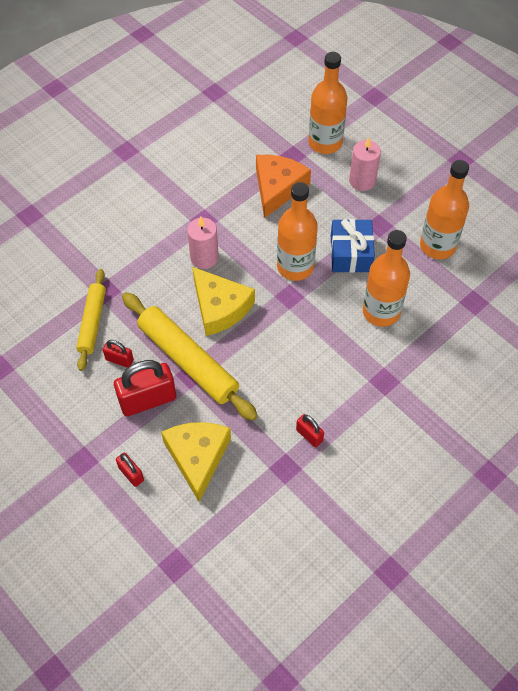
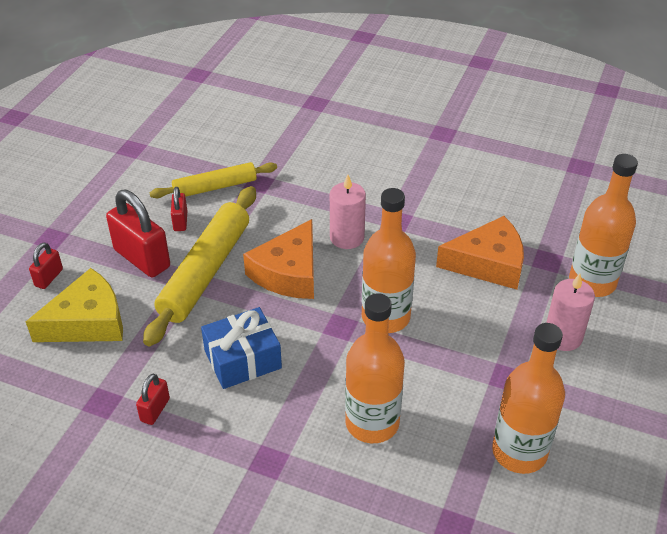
camera: 65 degrees right, 15 degrees down
(220, 307) = (289, 273): yellow cheese -> orange cheese
(351, 253) = (441, 363): blue gift -> blue gift (243, 359)

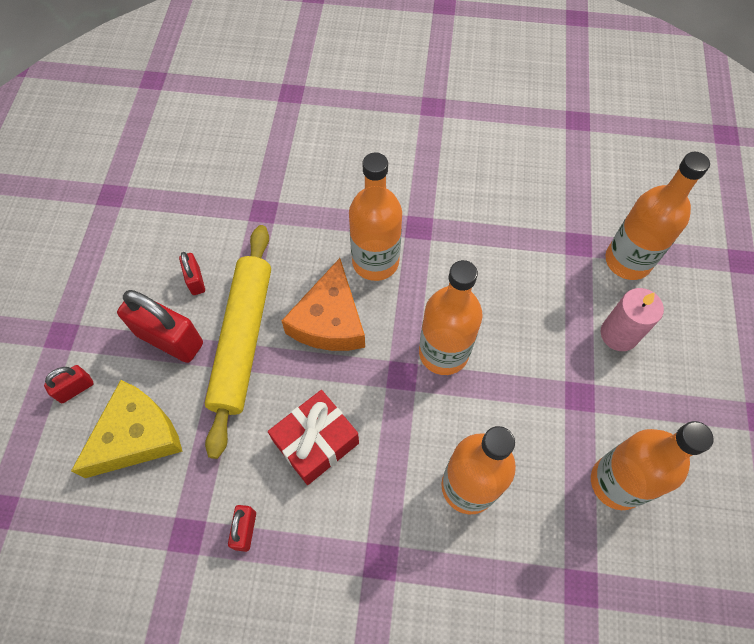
camera: 15 degrees left, 20 degrees up
(49, 278) = (75, 389): red padlock -> red padlock turned 45 degrees clockwise
(215, 187) = (218, 227): yellow rolling pin -> none
(243, 359) = (316, 442): blue gift -> red gift
(347, 237) = (375, 261): pink candle -> orange bottle
(488, 263) = (524, 261): orange cheese -> none

